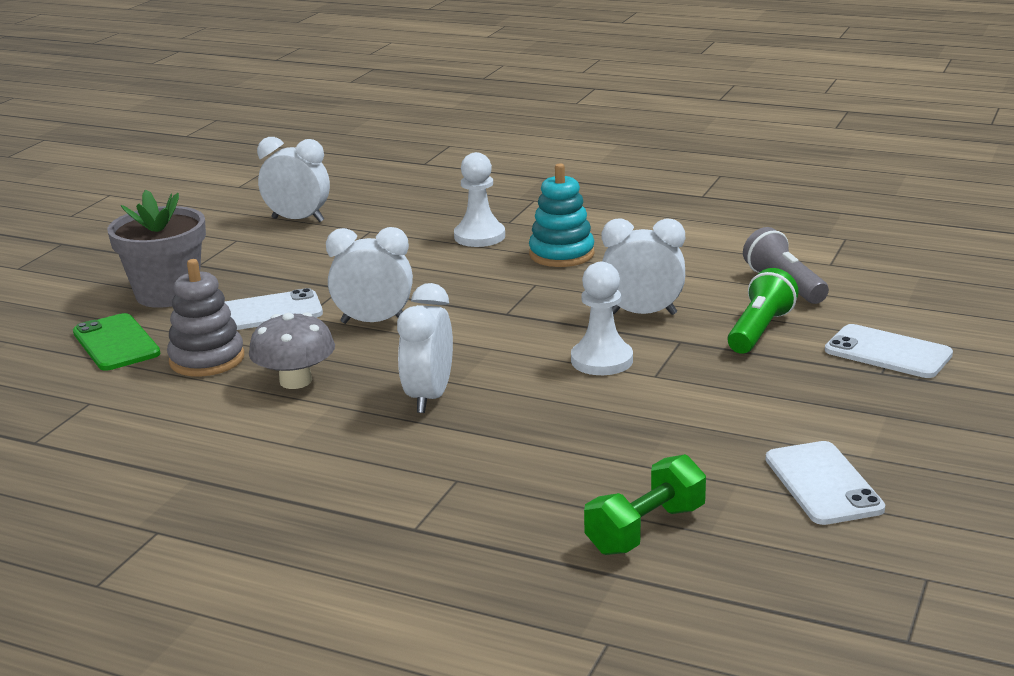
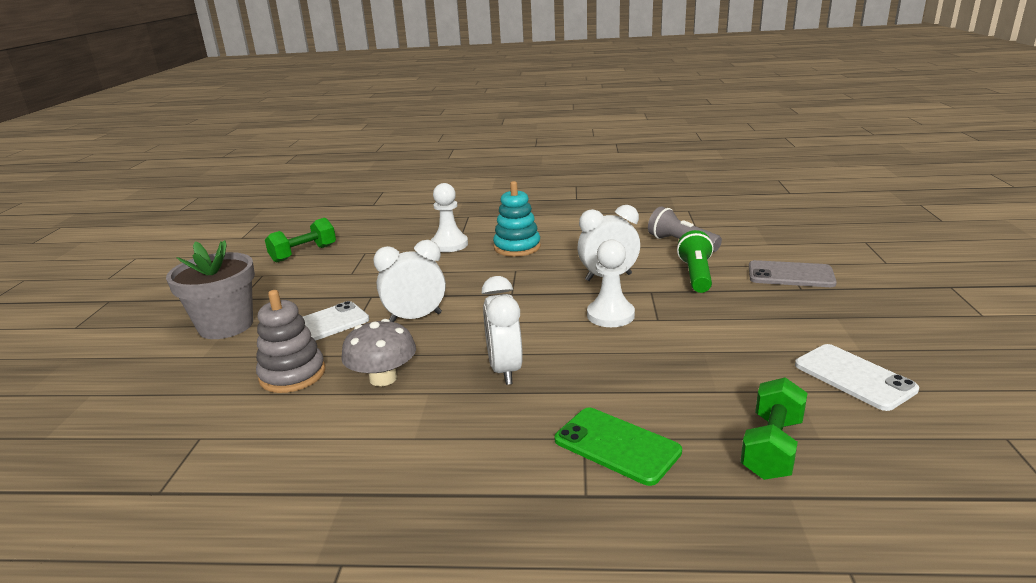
camera: 20 degrees left, 0 degrees up
(116, 343) = (199, 376): green phone -> green phone (617, 446)
(298, 220) = (304, 253): white clock -> green dumbbell
(888, 352) = (790, 275): white phone -> grey phone

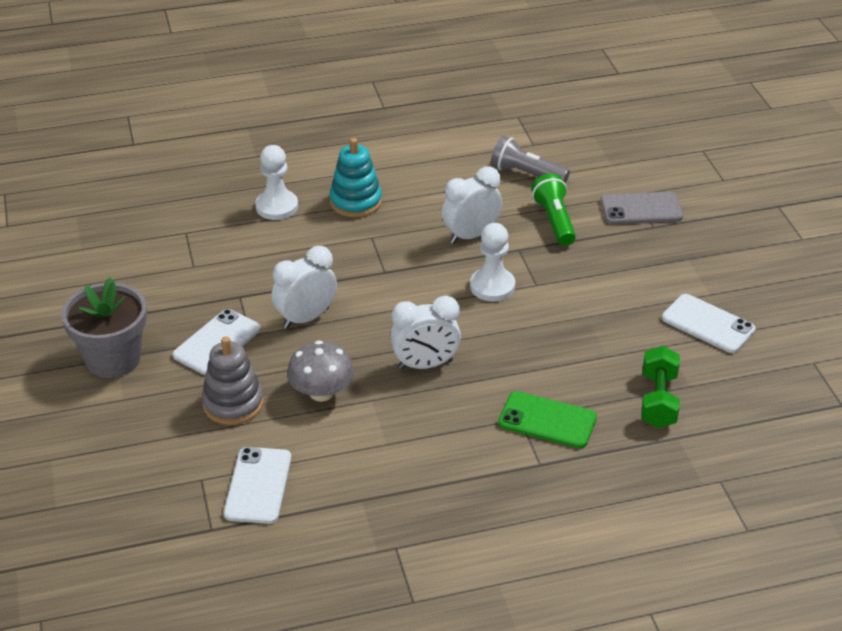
camera: 20 degrees left, 15 degrees up
(247, 455) = (258, 485): none -> white phone
(304, 253) = (112, 243): green dumbbell -> none
(505, 370) = (425, 365): white clock -> white clock turned 75 degrees counterclockwise

